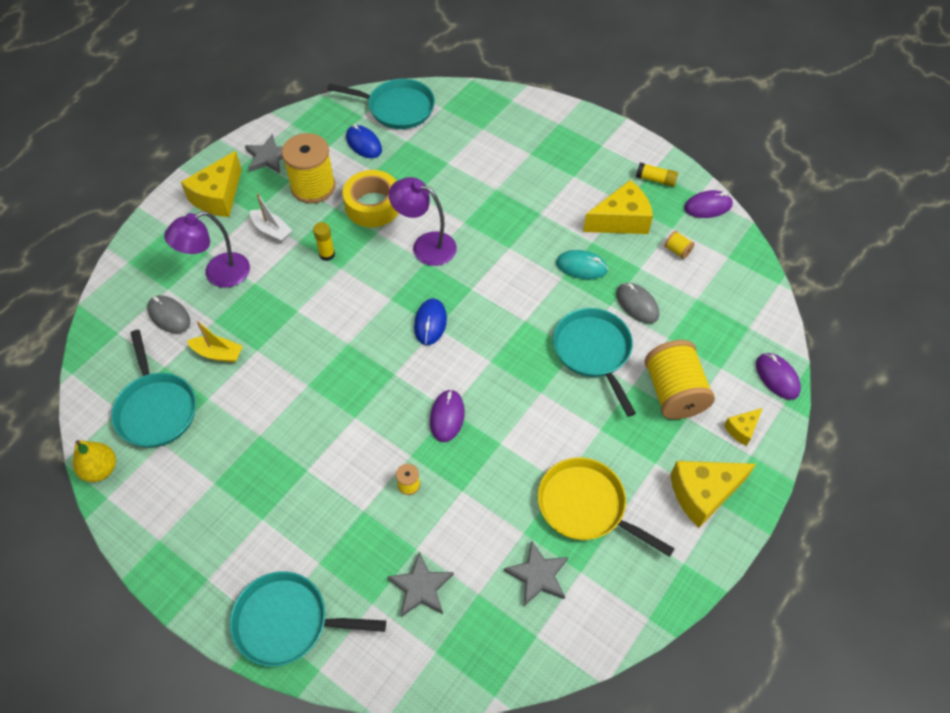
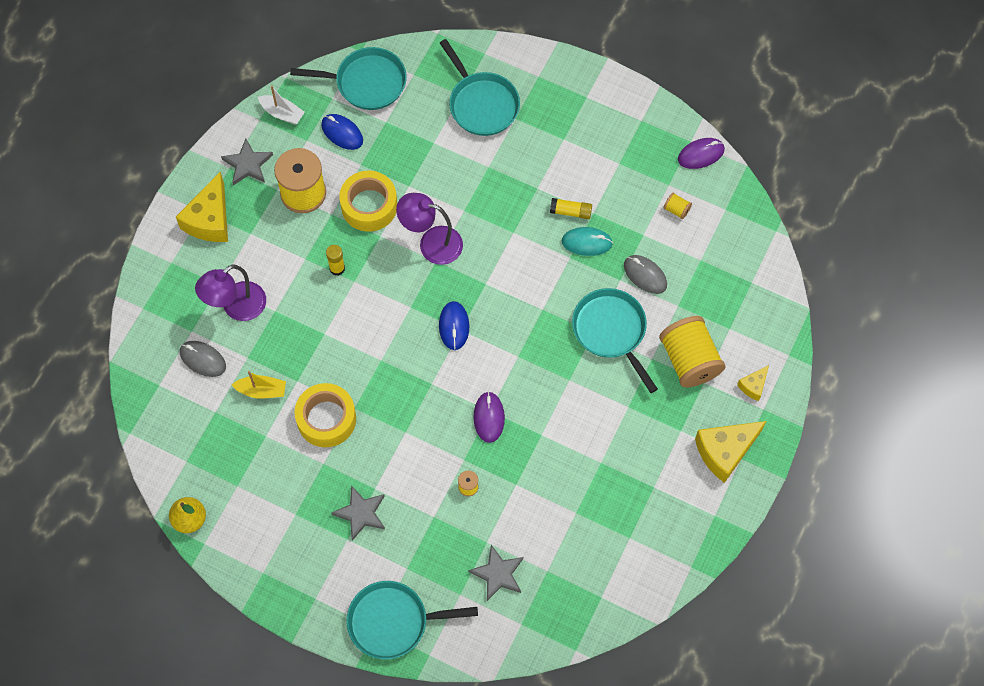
camera: 10 degrees left, 10 degrees up
(156, 409) = (221, 454): turquoise pan -> turquoise pan (481, 104)
(272, 230) = (275, 250): white boat -> white boat (282, 113)
(276, 391) = (326, 419): none -> yellow tape
(538, 575) = (594, 547): grey star -> grey star (361, 513)
(586, 506) = (626, 480): yellow pan -> none
(621, 220) = (618, 184): yellow cheese -> none
(655, 180) = (646, 130): yellow glue stick -> yellow glue stick (570, 212)
(777, 377) = (780, 330): purple mouse -> none

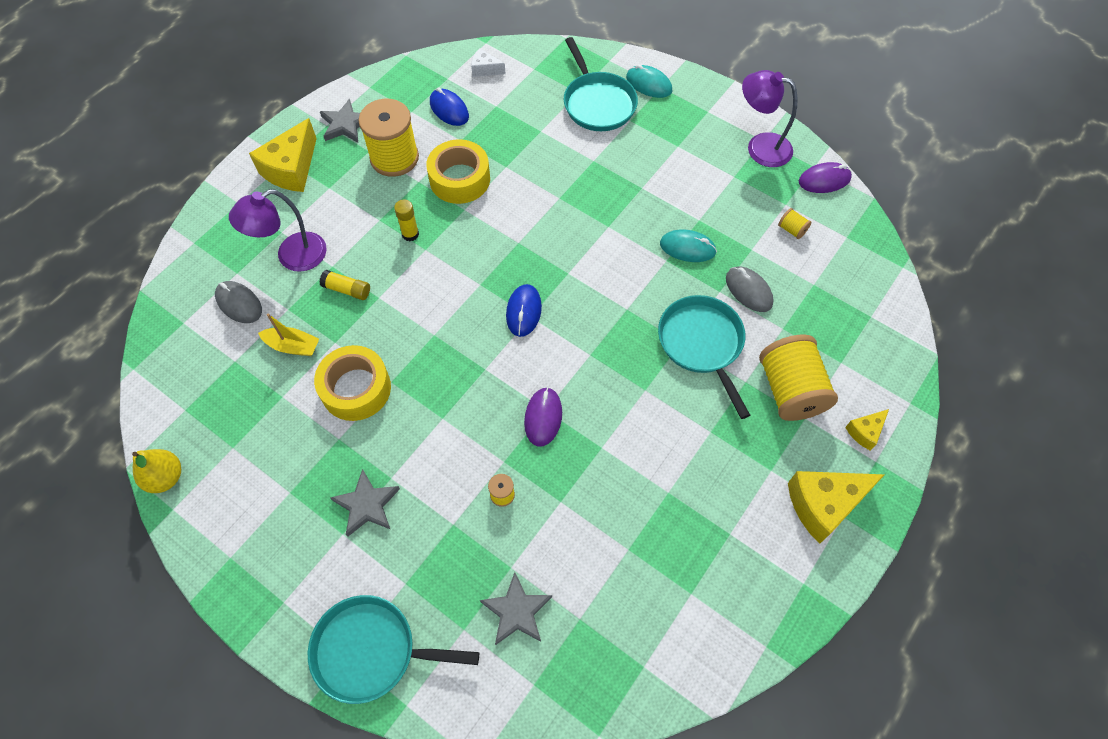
camera: 10 degrees right, 5 degrees down
(282, 113) = (393, 85): white boat -> none
(366, 82) = (485, 69): turquoise pan -> white cheese
(431, 243) = (517, 224): purple lamp -> purple lamp (760, 147)
(526, 75) = (648, 84): none -> turquoise mouse
(570, 212) = (674, 215): yellow glue stick -> yellow glue stick (347, 290)

